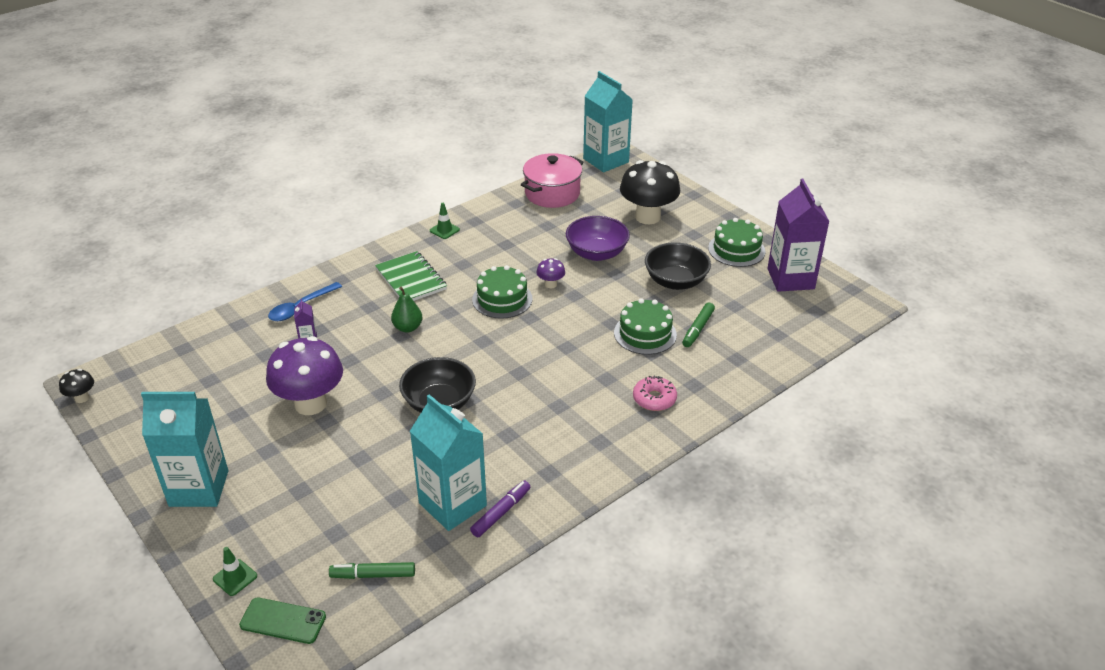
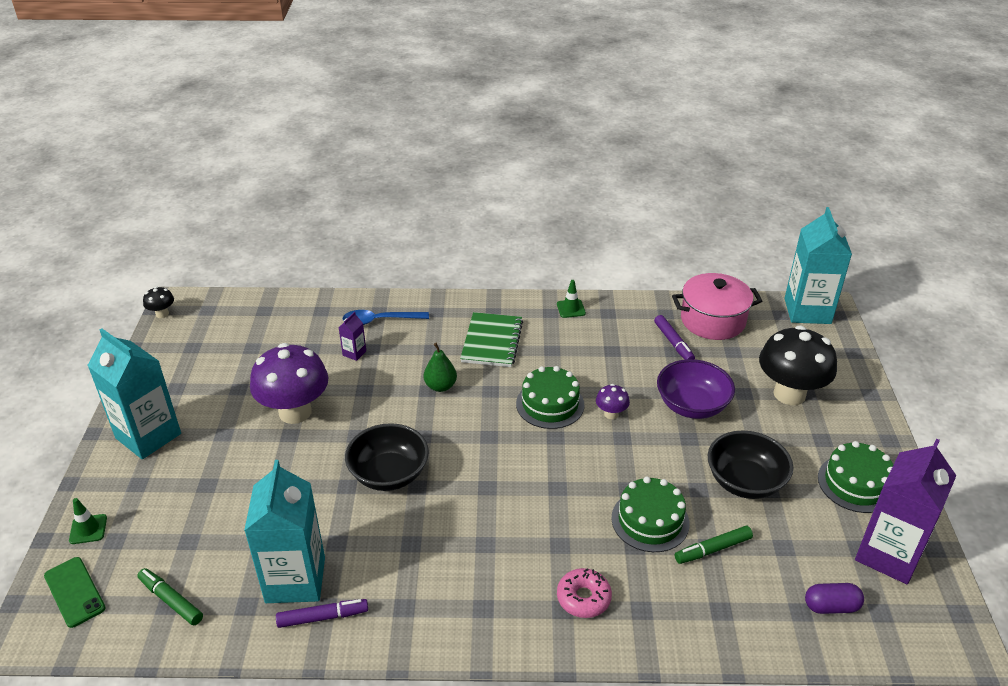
camera: 40 degrees right, 0 degrees up
(542, 220) = (673, 343): none -> purple marker
(790, 322) = (831, 606): none -> purple capsule

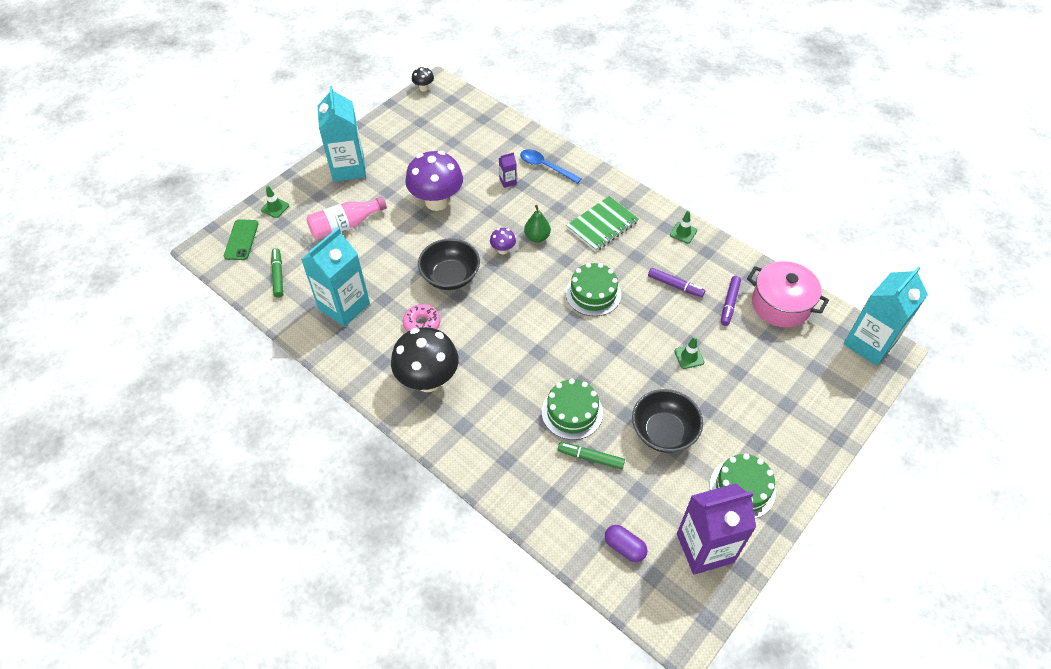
camera: 40 degrees right, 15 degrees up
(206, 496) = (345, 225): none -> pink bottle
(322, 617) = (338, 337): purple marker -> purple marker (675, 285)
(583, 598) = (481, 428): pink donut -> pink donut (422, 324)
(611, 414) = (626, 326): purple mushroom -> purple mushroom (503, 250)
(692, 405) = (689, 357): purple bowl -> green traffic cone
(789, 394) = (772, 395): black mushroom -> black mushroom (428, 380)

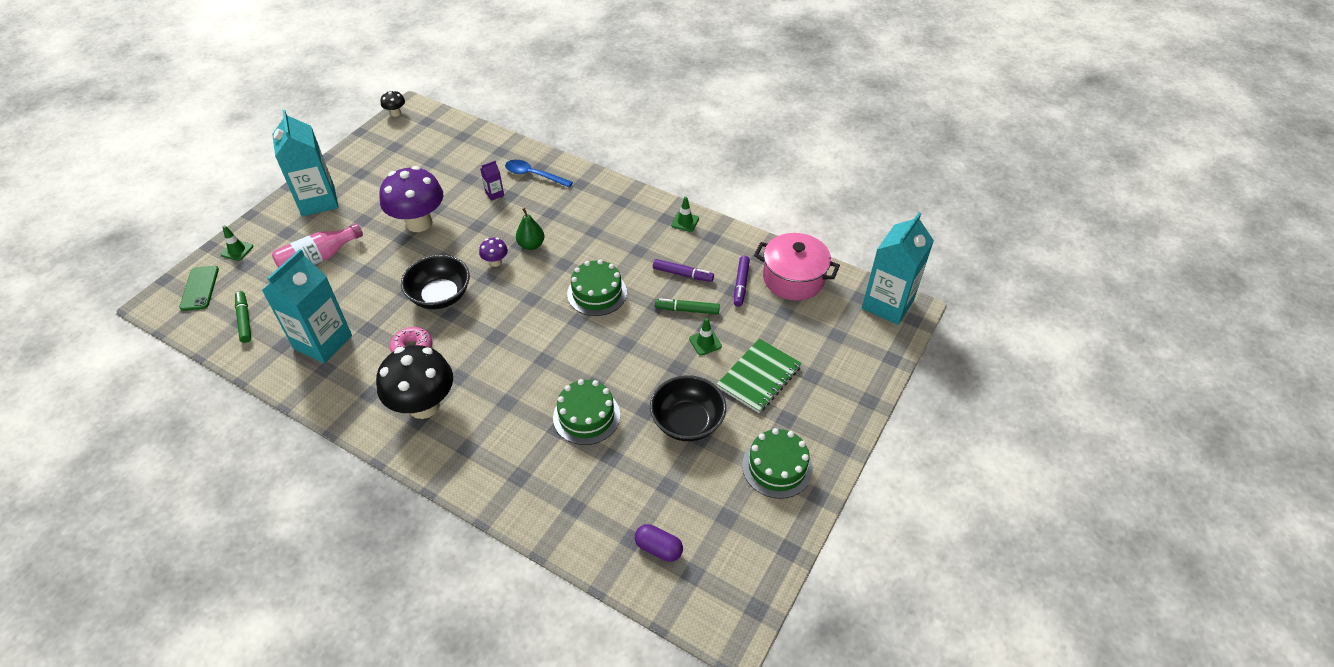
camera: 10 degrees left, 5 degrees down
(591, 458) = (612, 460): green marker -> green marker (687, 310)
(602, 225) = (599, 225): green notebook -> green notebook (759, 377)
(705, 548) = (745, 535): purple carton -> none

